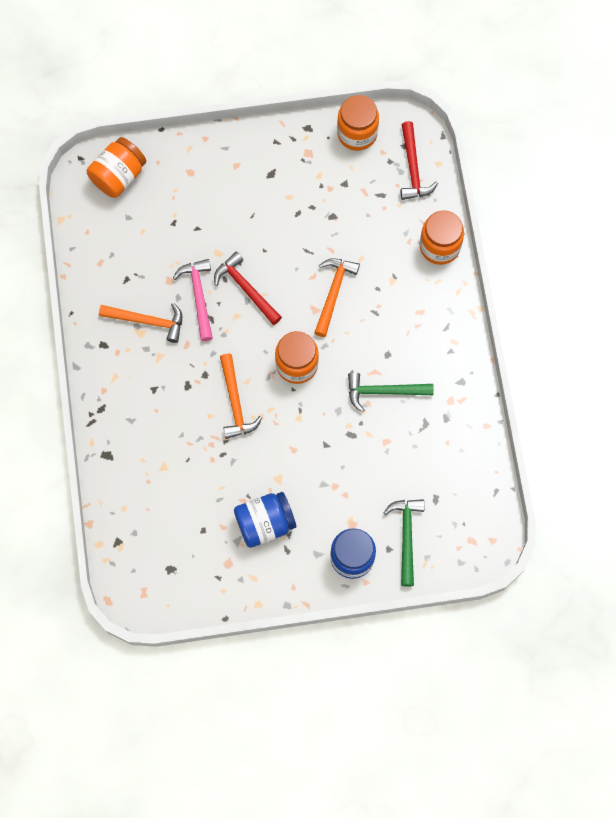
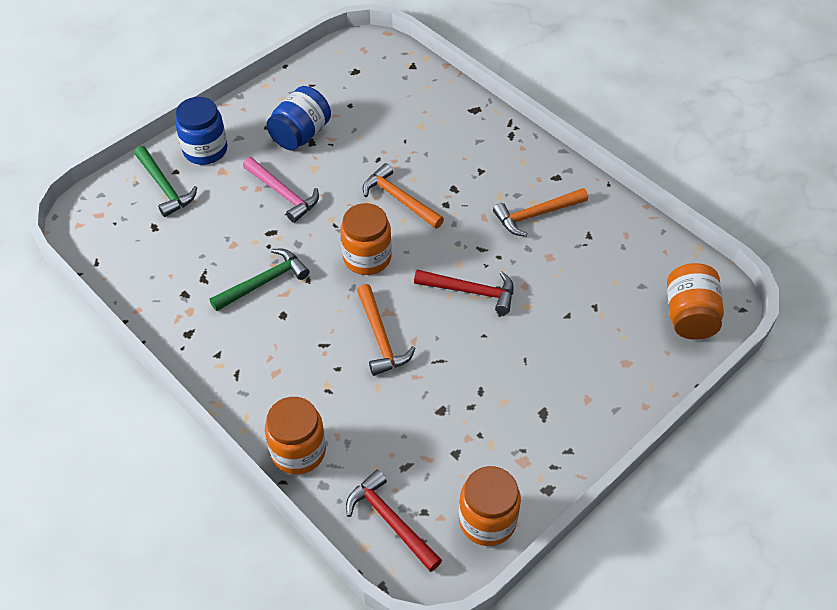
camera: 145 degrees right, 20 degrees down
(199, 296) = (509, 260): pink hammer -> pink hammer (283, 194)

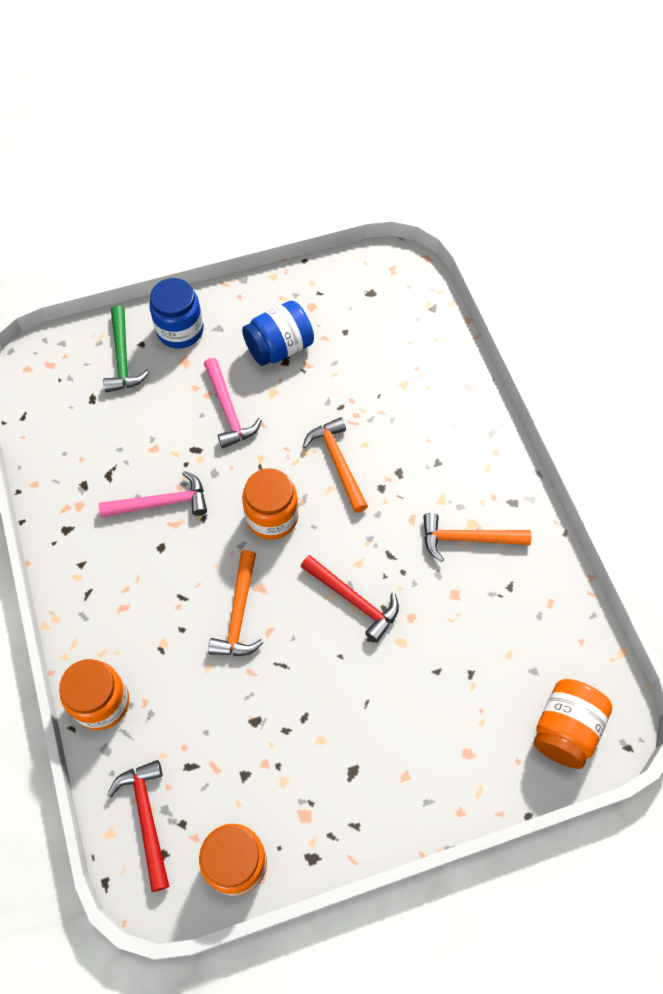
camera: 25 degrees right, 10 degrees up
(264, 282) = (161, 503): green hammer -> pink hammer

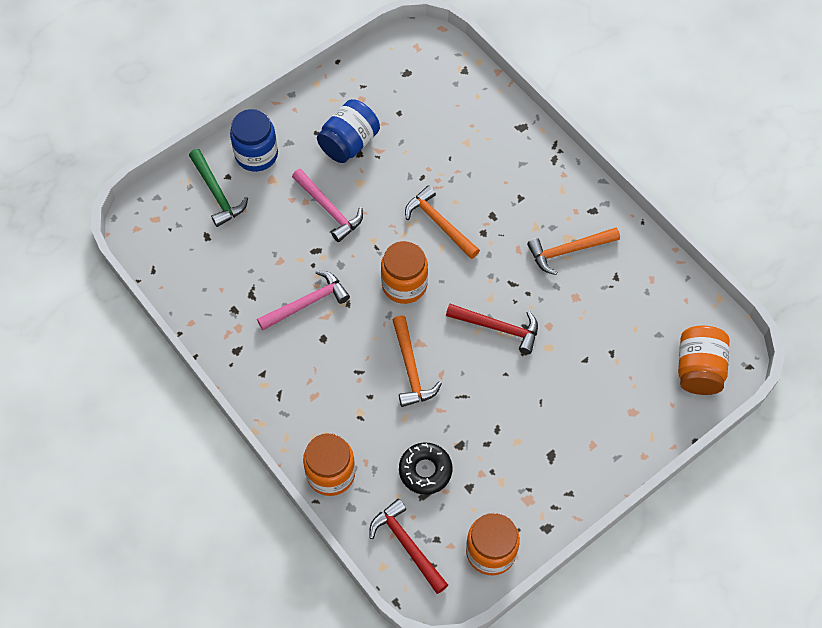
camera: 20 degrees left, 0 degrees up
(204, 737) = (425, 470): none -> black donut

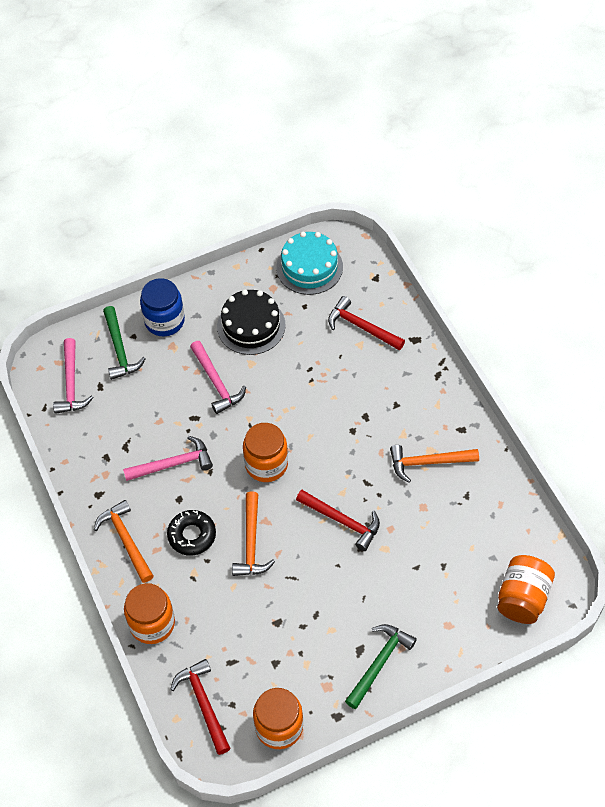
camera: 15 degrees right, 5 degrees down
(175, 239) = (71, 384): none -> pink hammer
(349, 143) = (251, 326): blue jar -> black cake
(393, 71) = (309, 267): none -> turquoise cake
(425, 470) = (239, 639): black donut -> black donut (192, 535)
(439, 223) = (314, 414): orange hammer -> orange hammer (126, 540)
(463, 124) = (361, 327): none -> red hammer
(574, 465) = (379, 663): none -> green hammer

